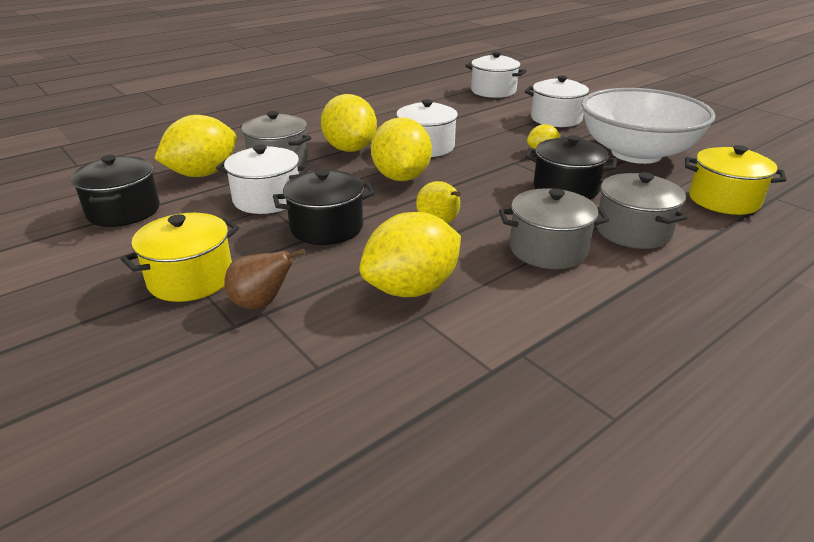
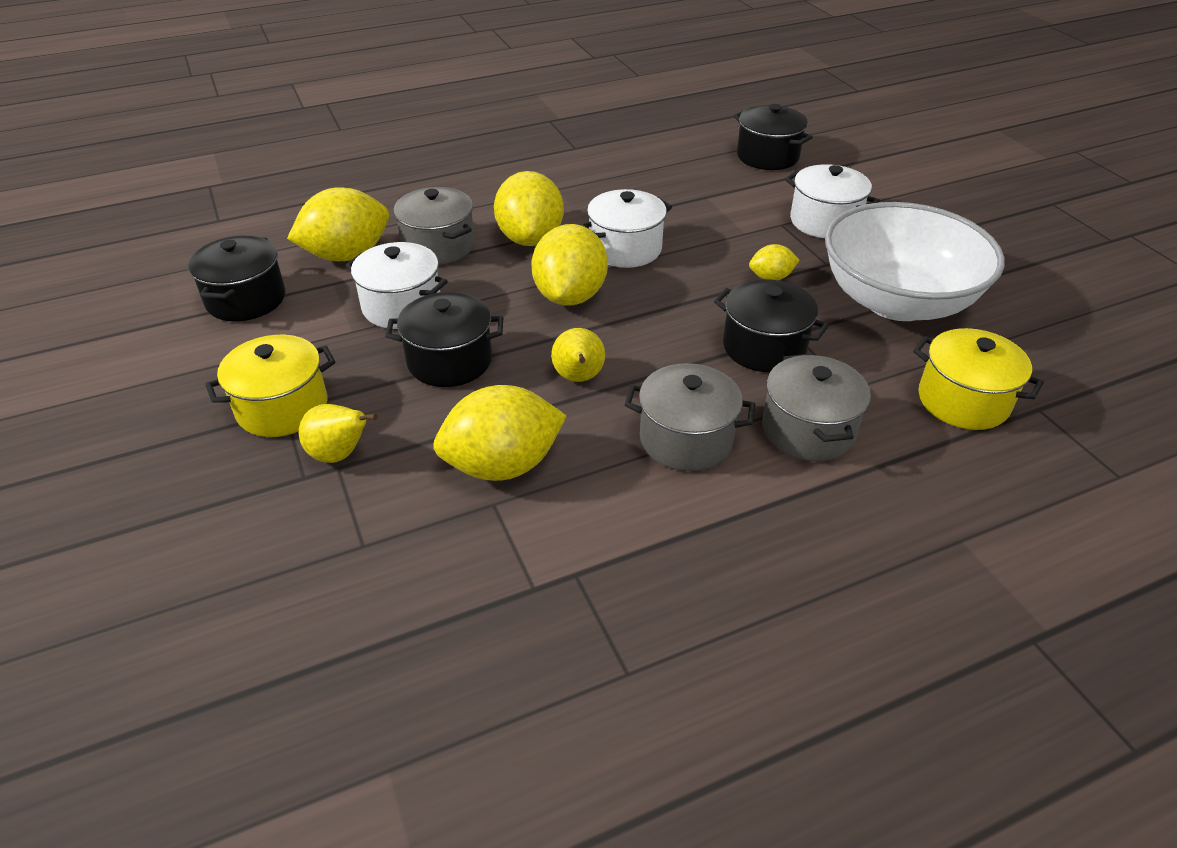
camera: 15 degrees right, 10 degrees up
(261, 303) = (340, 454): brown pear -> yellow pear
(493, 91) = (767, 156): white pot -> black pot

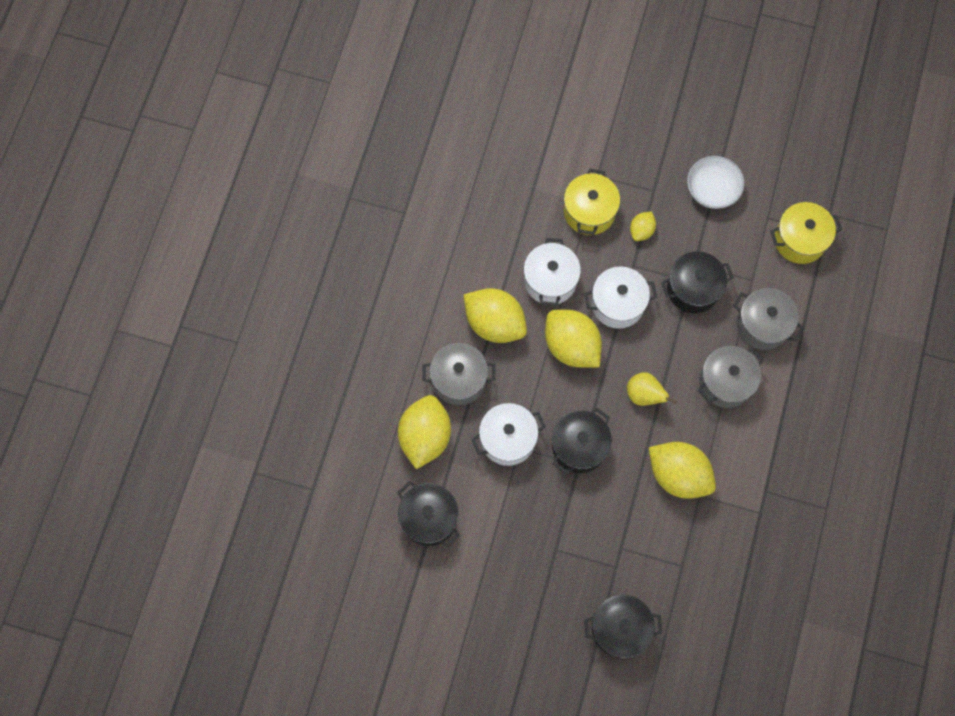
camera: 50 degrees left, 30 degrees up
(282, 408) = (552, 550): yellow pot -> yellow pot (589, 212)
(340, 454) = (612, 542): yellow pear -> none
(502, 465) = (678, 475): yellow lemon -> yellow lemon turned 75 degrees counterclockwise
(767, 156) = (518, 110): black pot -> black pot (620, 628)
(824, 221) = (615, 151): white pot -> white pot (617, 304)
(897, 301) = (712, 190): white bowl -> white bowl, size x0.52

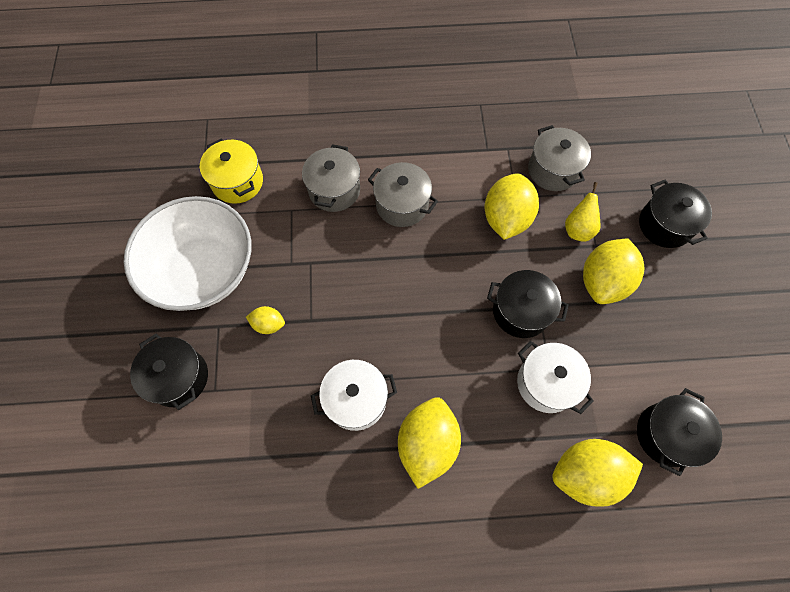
camera: 110 degrees left, 5 degrees down
(459, 379) = (506, 460): grey pot -> grey pot (553, 170)
(571, 346) = (421, 353): yellow lemon -> yellow lemon (603, 281)
(589, 212) = (261, 385): yellow pot -> none
(617, 304) = (358, 322): white pot -> none
(644, 395) = (443, 269): yellow pear -> yellow pear (578, 229)
(693, 289) = (318, 258): black pot -> black pot (179, 377)
(712, 190) = (204, 270): white bowl -> white bowl, size x1.94

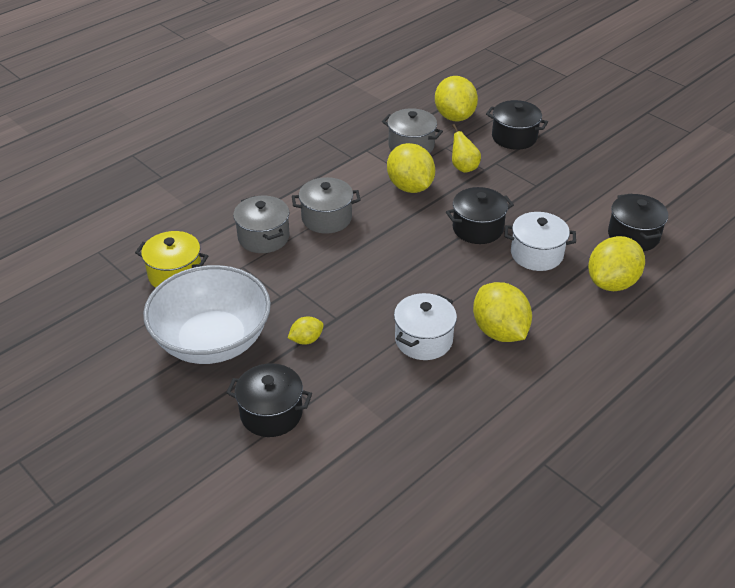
camera: 40 degrees left, 25 degrees down
(603, 281) = (510, 185): yellow lemon -> yellow lemon (454, 116)

